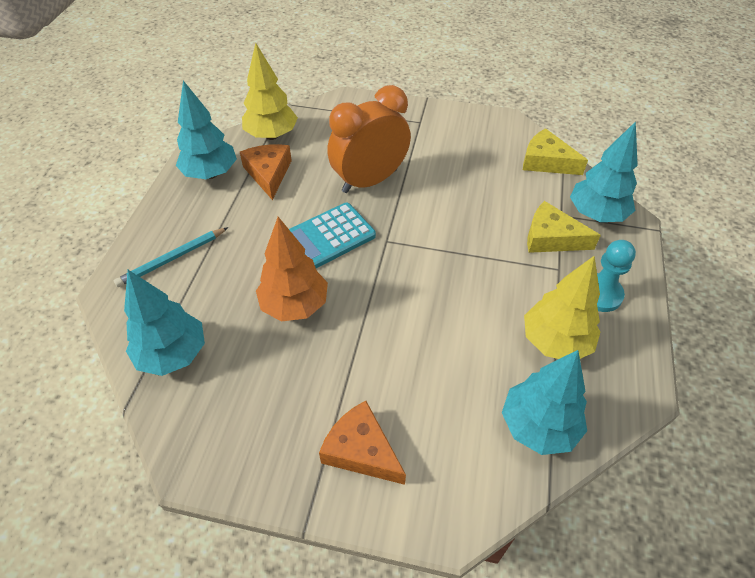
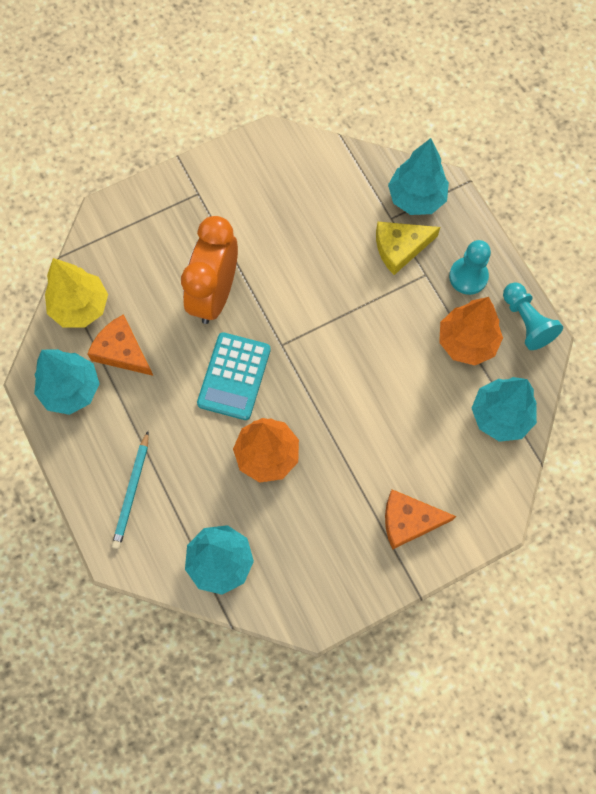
camera: 40 degrees left, 20 degrees up
(546, 161) = (339, 165): yellow cheese -> none
(555, 342) = (466, 342): yellow tree -> orange tree
(633, 365) = (526, 322): none -> turquoise pawn

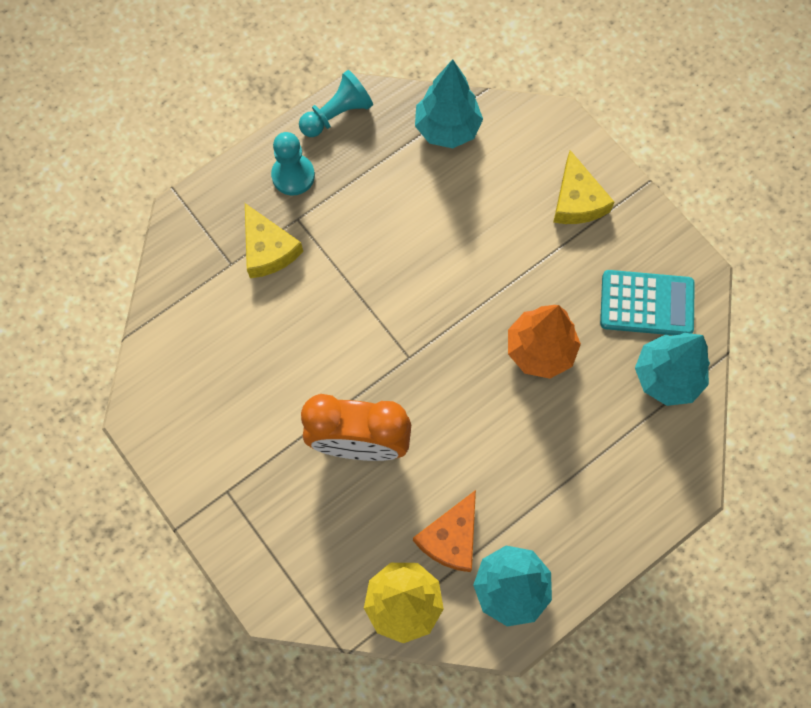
camera: 100 degrees left, 0 degrees up
(132, 492) = (615, 487): turquoise pencil -> none
(234, 376) = (457, 402): turquoise calculator -> turquoise calculator (646, 304)
(409, 521) = (577, 200): orange cheese -> yellow cheese
(416, 198) = (202, 241): turquoise tree -> none
(466, 342) = (371, 169): orange tree -> none

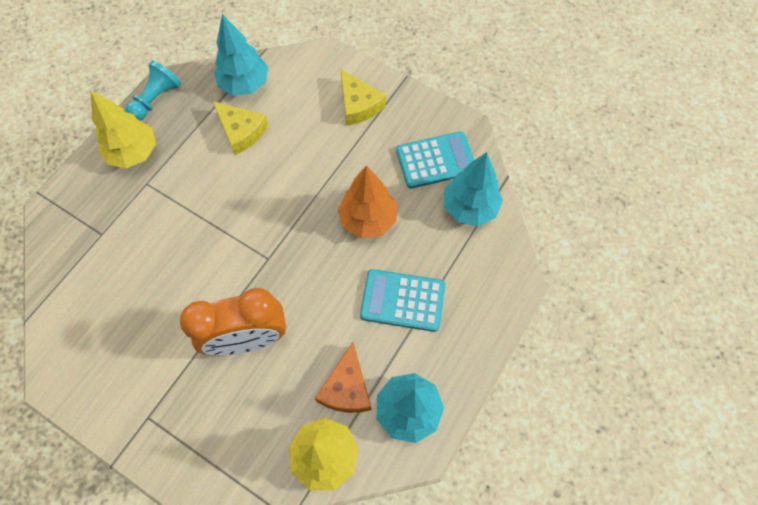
camera: 20 degrees left, 5 degrees down
(268, 249) = (129, 213): yellow cheese -> yellow cheese (241, 131)
(293, 176) = (134, 153): turquoise pawn -> yellow tree
(547, 461) = (402, 300): none -> turquoise calculator

